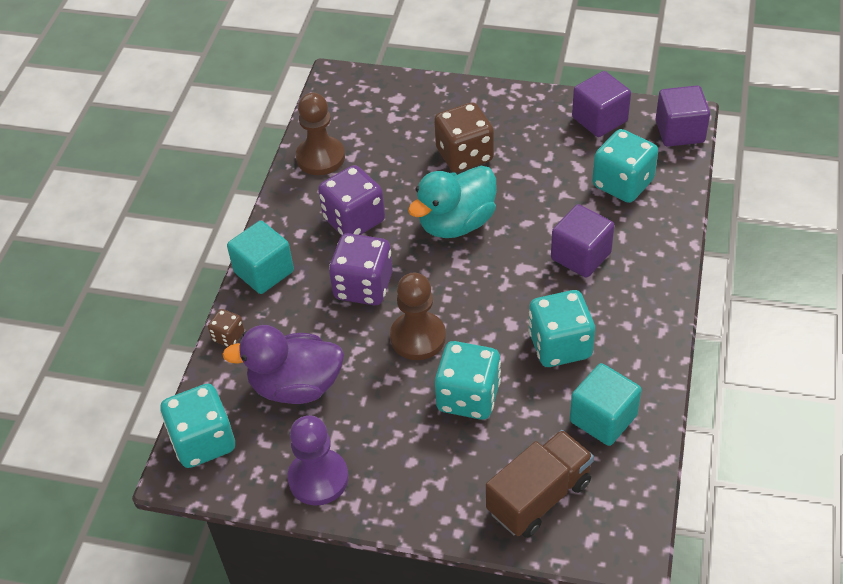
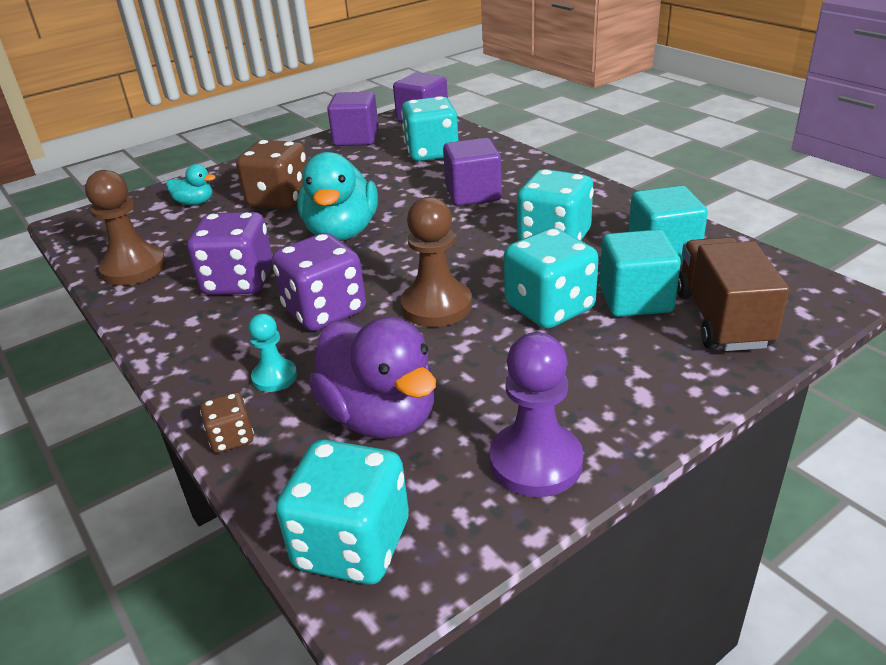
camera: 50 degrees left, 15 degrees down
(264, 272) = (194, 367): turquoise cube -> turquoise cube (635, 299)
(286, 314) = (274, 377): none -> turquoise pawn
(296, 386) = (380, 417): purple duck -> purple duck turned 75 degrees counterclockwise
(417, 114) = (195, 203): none -> turquoise duck

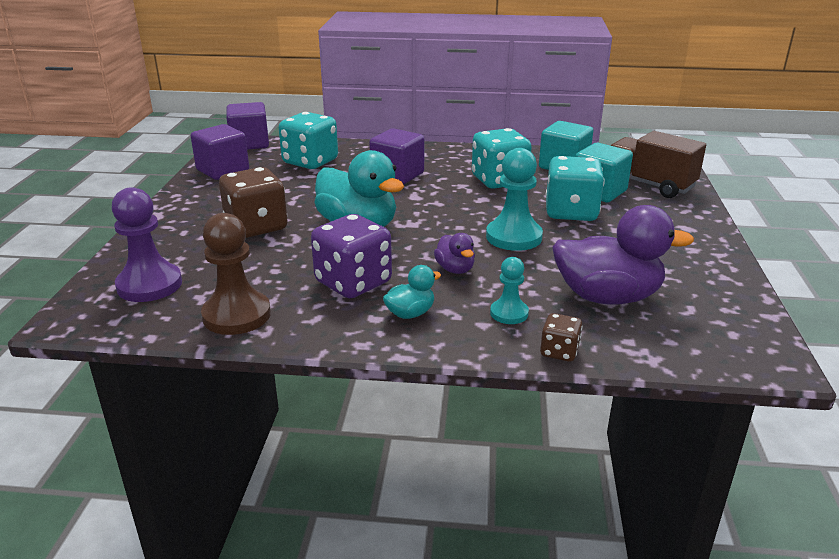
camera: 50 degrees left, 5 degrees down
(195, 203) = (177, 256): turquoise duck -> turquoise duck (410, 313)
(325, 311) = (455, 269): purple dice -> purple duck
(352, 545) = (719, 349): turquoise dice -> none
(436, 306) = (513, 237): brown pawn -> turquoise pawn
(535, 462) = (708, 274): purple pawn -> purple pawn (149, 285)

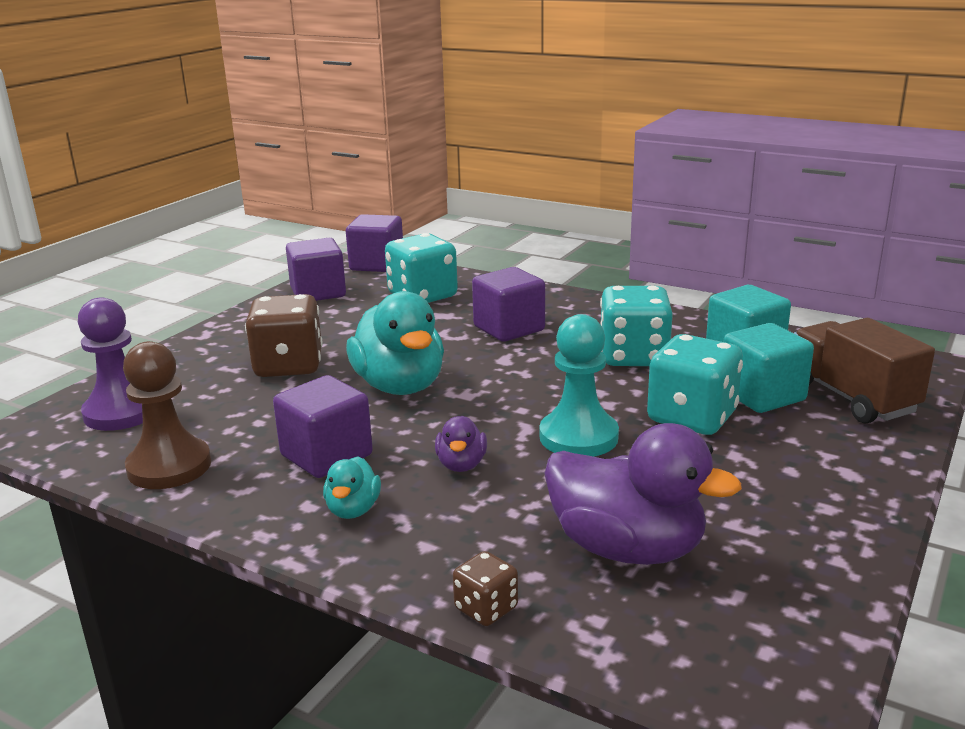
camera: 25 degrees right, 5 degrees down
(353, 282) = (326, 455): purple dice -> purple cube
(410, 313) = (353, 510): turquoise duck -> turquoise duck turned 105 degrees clockwise
(509, 313) = (472, 539): turquoise pawn -> none

